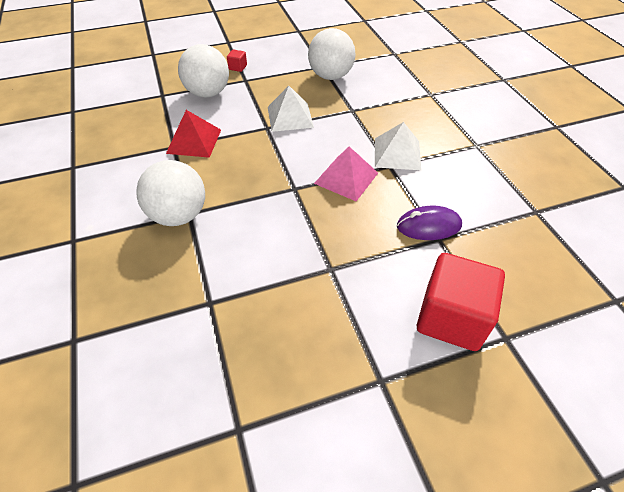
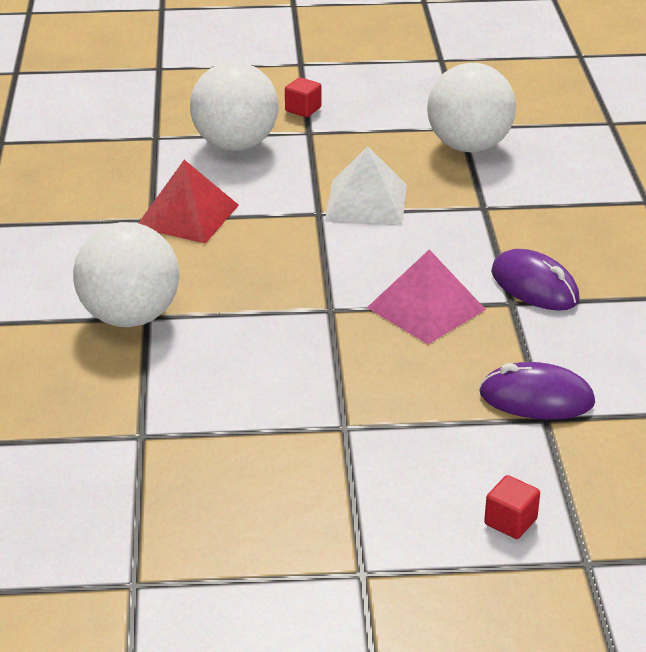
camera: 15 degrees right, 15 degrees down
(397, 153) = (534, 286): white pyramid -> purple mouse
(451, 318) = (510, 522): red cube -> red cube, size x0.40

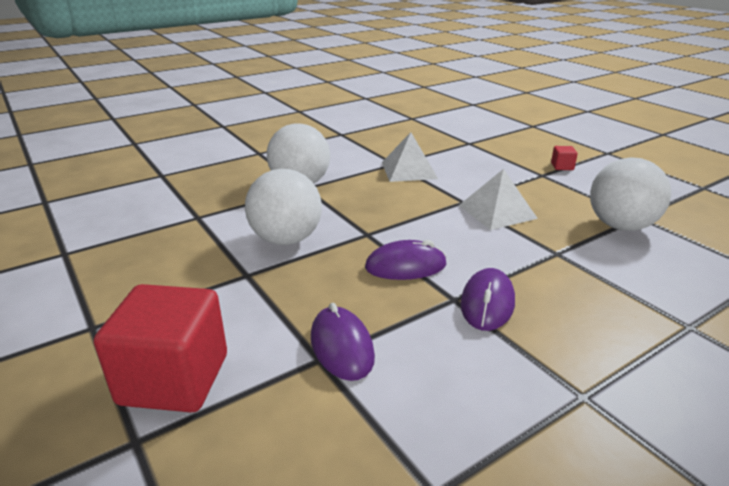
camera: 60 degrees right, 5 degrees down
(187, 215) = (409, 170): red pyramid -> white pyramid
(235, 145) = (494, 161): white ball -> white ball (286, 239)
(426, 308) = (405, 266): pink pyramid -> purple mouse
(510, 522) = (174, 379): red cube -> red cube, size x2.50

